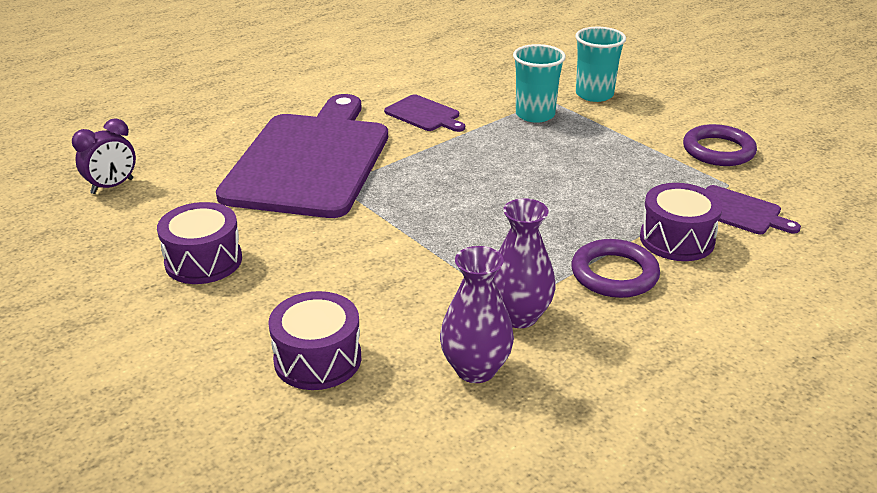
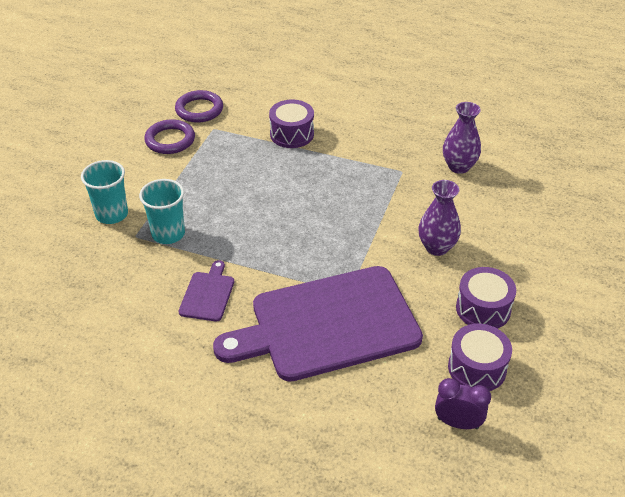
camera: 120 degrees left, 10 degrees up
(317, 359) = (506, 218): purple drum -> purple drum (477, 368)
(519, 316) = (408, 166): purple vase -> purple vase (437, 247)
(614, 274) = (343, 146): purple ring -> purple ring (199, 110)
(739, 211) = (243, 120): purple cutting board -> none

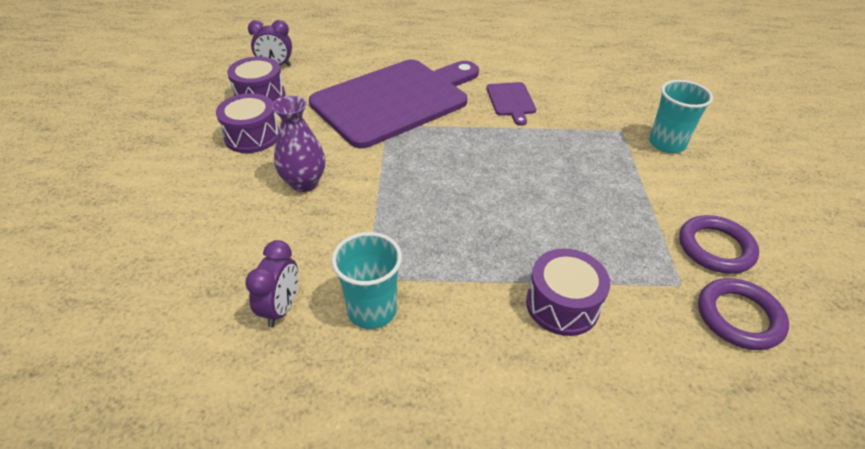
camera: 160 degrees right, 0 degrees up
(168, 234) = (593, 138): turquoise cup -> turquoise cup (372, 310)
(459, 166) = (281, 308): purple vase -> purple clock

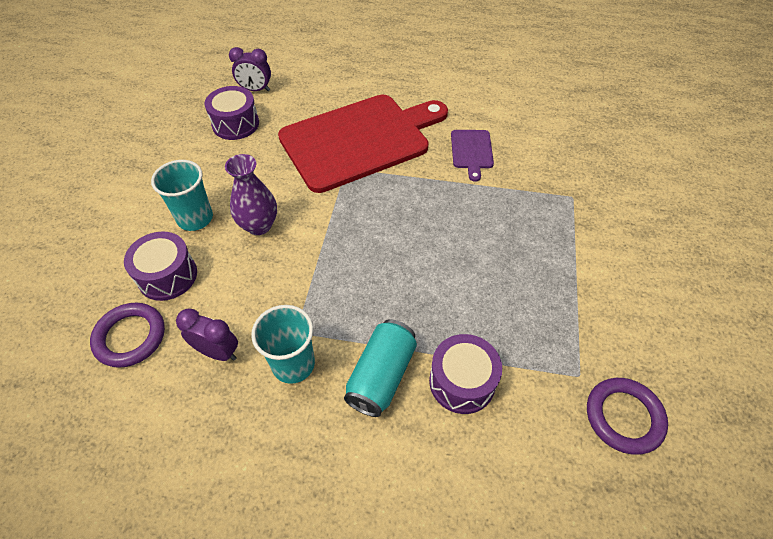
camera: 10 degrees right, 10 degrees up
(252, 136) = (221, 169): purple drum -> purple drum (167, 276)
(281, 308) = (218, 352): purple clock -> purple clock turned 90 degrees counterclockwise
(395, 100) = (359, 140): purple cutting board -> red cutting board
(474, 309) = (381, 376): none -> turquoise can
(667, 144) = (614, 217): turquoise cup -> turquoise cup (195, 218)
(715, 248) = (625, 341): purple ring -> purple ring (130, 337)

